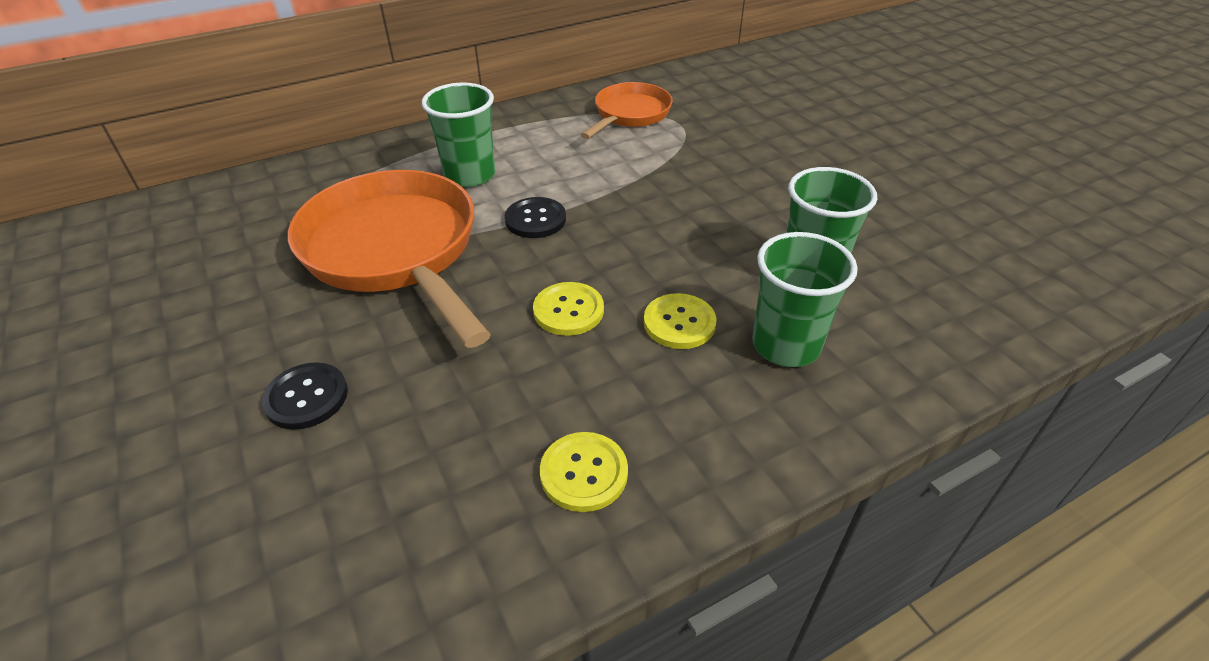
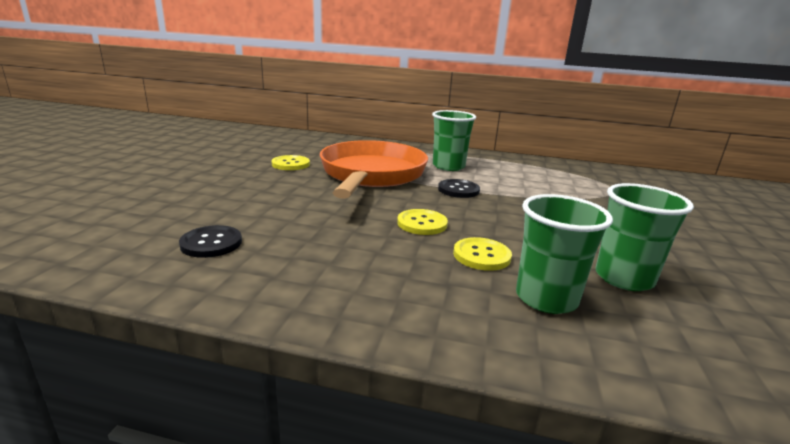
camera: 40 degrees right, 20 degrees down
(306, 397) = (260, 197): black button -> black button (211, 243)
(584, 473) = (326, 279): yellow button -> yellow button (290, 164)
(630, 114) = (581, 176): orange pan -> none

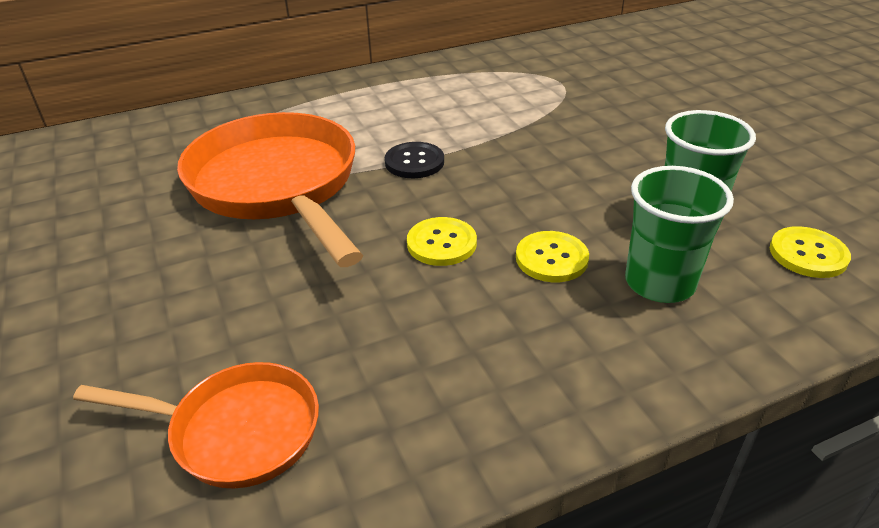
camera: 35 degrees left, 15 degrees up
(211, 243) = (237, 431): black button -> orange pan
(290, 164) = (130, 220): yellow button -> yellow button (808, 254)
(448, 166) = (354, 122): green cup -> none

